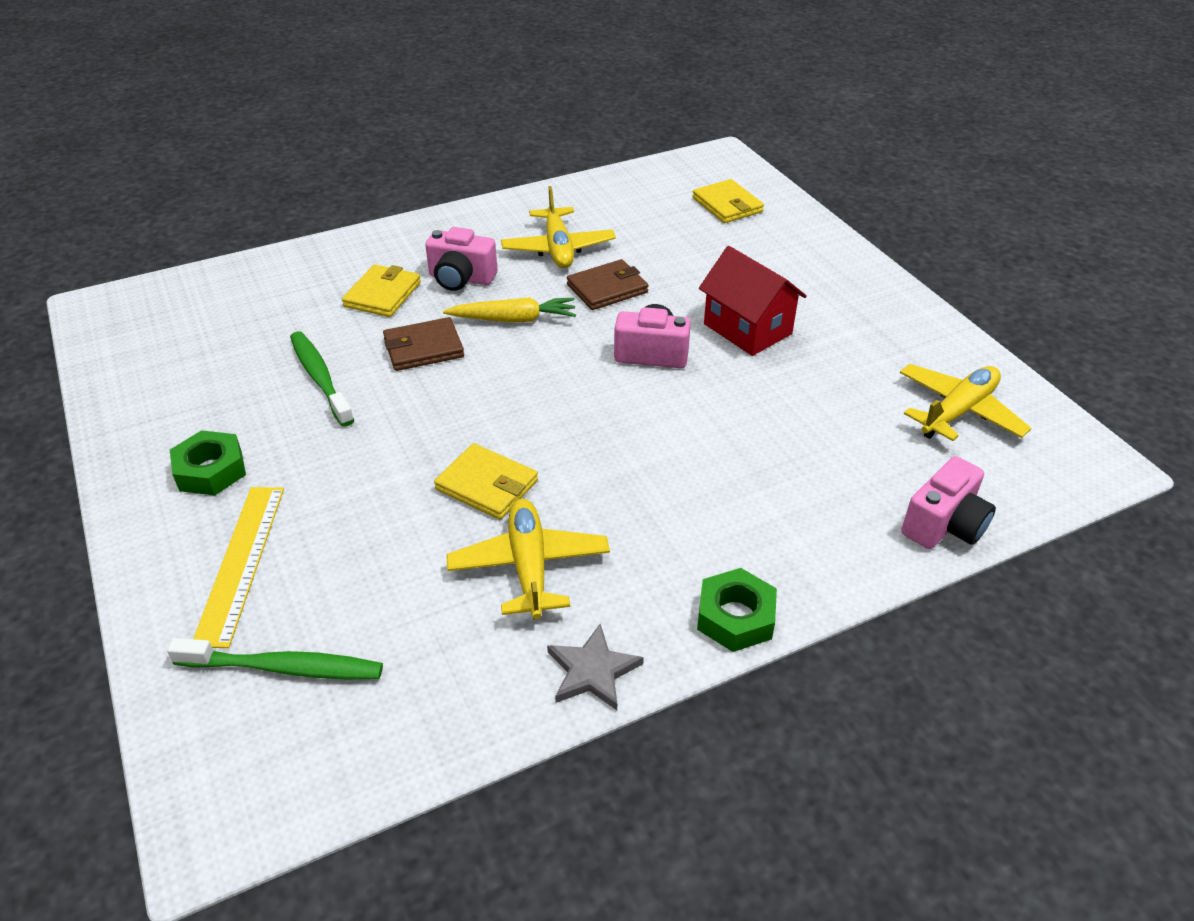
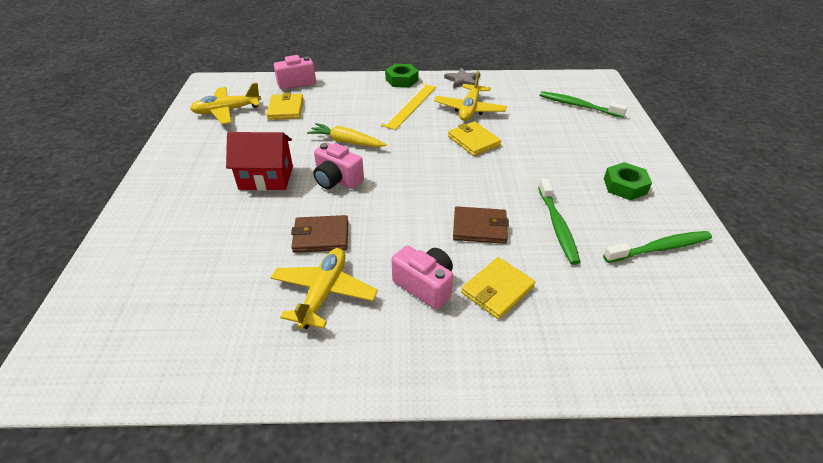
camera: 155 degrees left, 0 degrees up
(182, 387) = (659, 248): none -> green toothbrush
(240, 562) = (601, 141): yellow ruler -> yellow ruler (410, 106)
(513, 319) = (405, 231): yellow carrot -> yellow carrot (346, 142)
(727, 205) = (135, 295): yellow wallet -> yellow wallet (286, 109)
(747, 329) = (266, 178): red house -> red house turned 75 degrees counterclockwise

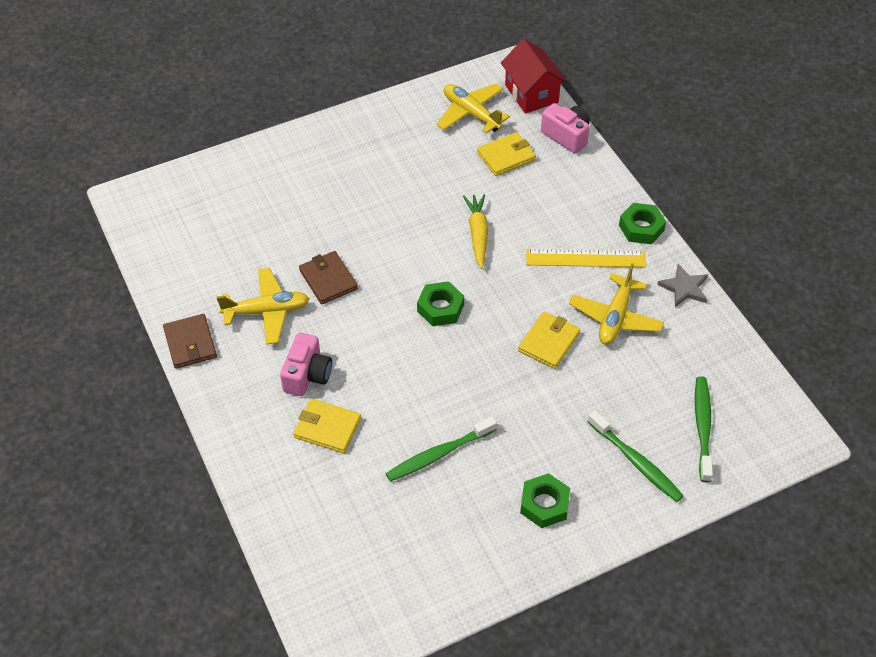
camera: 65 degrees right, 10 degrees up
(266, 178) = (383, 202): red house -> red house (531, 94)
(337, 180) = (411, 255): pink camera -> none
(405, 181) = (440, 308): none -> green nut
(469, 109) = (615, 317): yellow plane -> yellow plane turned 60 degrees counterclockwise
(479, 227) = (402, 391): brown wallet -> brown wallet (190, 343)
(659, 248) = (451, 548): green toothbrush -> green toothbrush (636, 462)

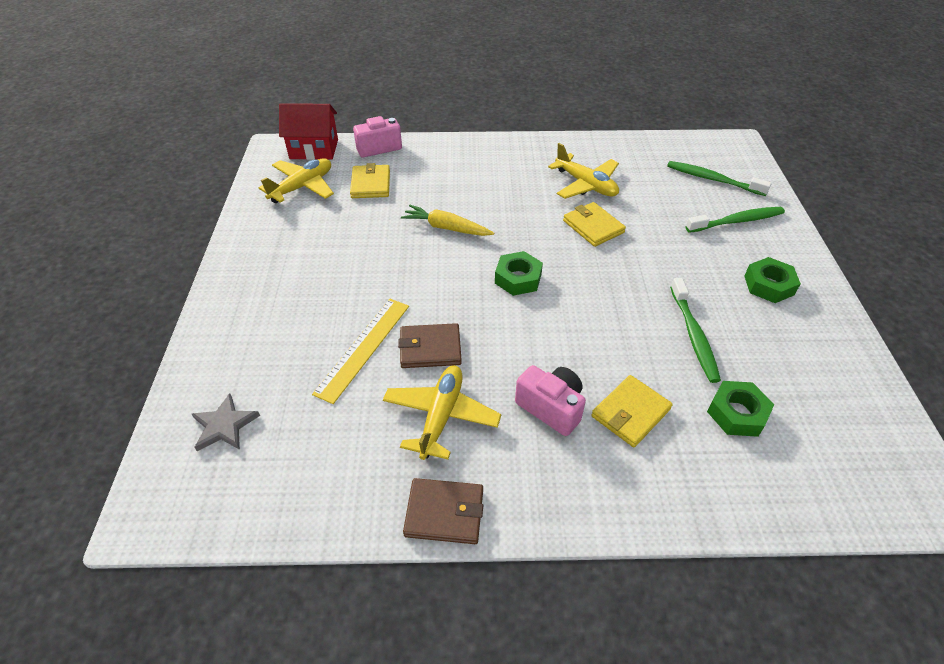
camera: 65 degrees left, 5 degrees down
(471, 113) = (302, 187): yellow plane -> yellow plane turned 150 degrees clockwise
(585, 258) = (515, 179): yellow ruler -> yellow ruler (363, 348)
(641, 228) = (503, 144): green nut -> green nut (737, 413)
(684, 288) = (575, 145): grey star -> grey star (224, 425)

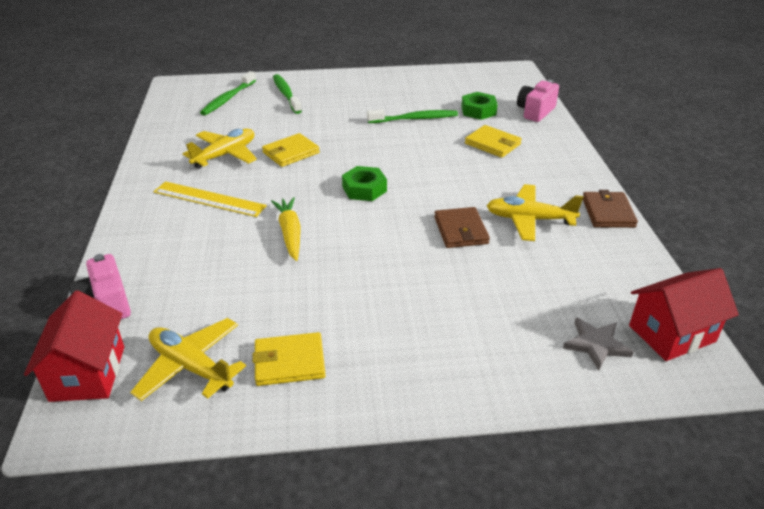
camera: 95 degrees left, 10 degrees down
(210, 502) = (672, 333): none -> red house
(363, 348) = (472, 269): yellow ruler -> yellow ruler (209, 199)
(371, 184) = (196, 299): yellow wallet -> yellow wallet (289, 362)
(446, 228) = (290, 233): yellow carrot -> yellow carrot turned 150 degrees clockwise
(551, 407) = (500, 173): pink camera -> pink camera (535, 112)
(769, 285) = (359, 90): green nut -> none

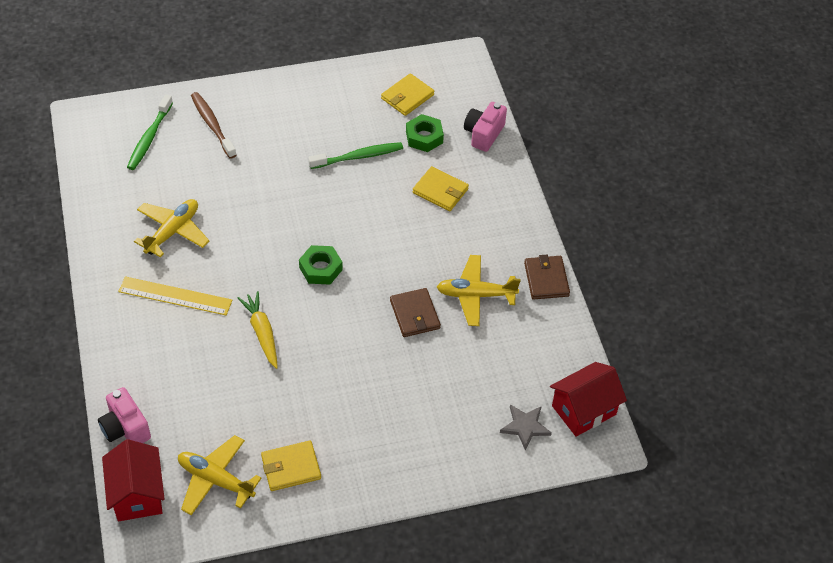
camera: 10 degrees left, 15 degrees up
(286, 94) = (212, 125): green toothbrush -> brown toothbrush
(291, 152) = (239, 222): yellow wallet -> yellow wallet (407, 96)

